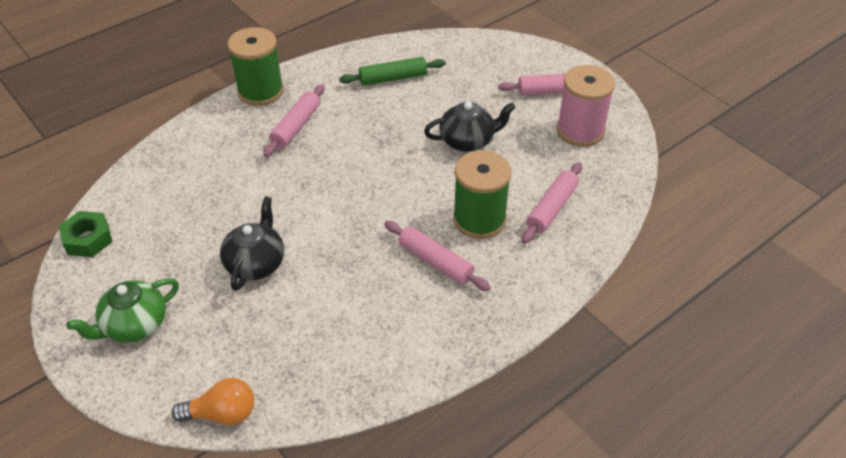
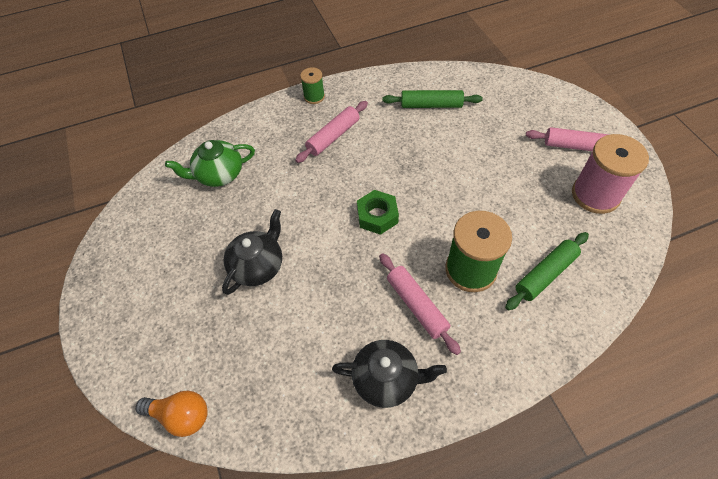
camera: 20 degrees right, 10 degrees up
(88, 239) = (134, 208): green nut -> green nut (377, 216)
(134, 325) = (141, 302): green teapot -> green teapot (219, 174)
(260, 91) = (314, 97): green spool -> green spool, size x0.52
(468, 141) = (482, 183): black teapot -> black teapot (386, 379)
(552, 208) = (545, 274): pink rolling pin -> green rolling pin

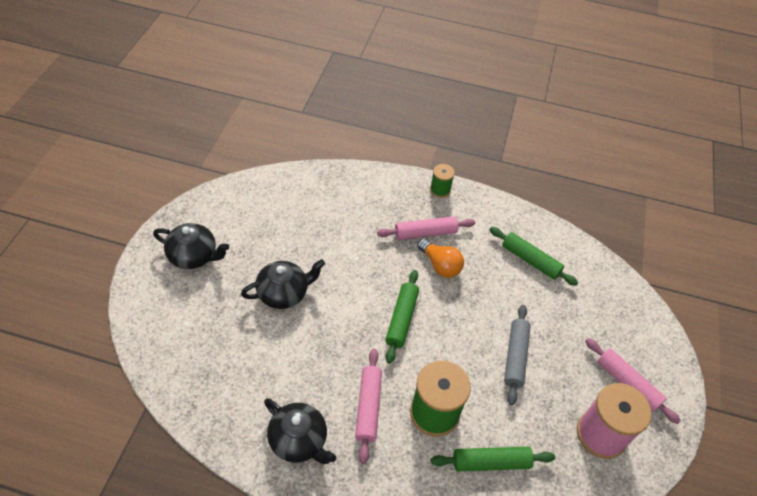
camera: 30 degrees right, 5 degrees down
(141, 293) = (194, 256): none -> black teapot
(181, 415) = (151, 357): orange light bulb -> orange light bulb (440, 265)
(219, 174) = (315, 205): green teapot -> none
(377, 216) = (401, 319): green nut -> green rolling pin
(487, 183) = (515, 357): none -> grey rolling pin

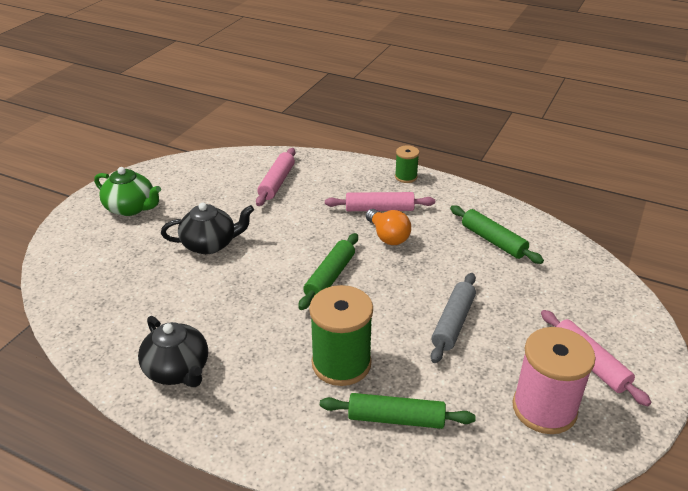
camera: 15 degrees right, 15 degrees down
(194, 256) = (131, 208): black teapot -> green teapot
(368, 407) = (266, 349): pink rolling pin -> pink rolling pin (277, 182)

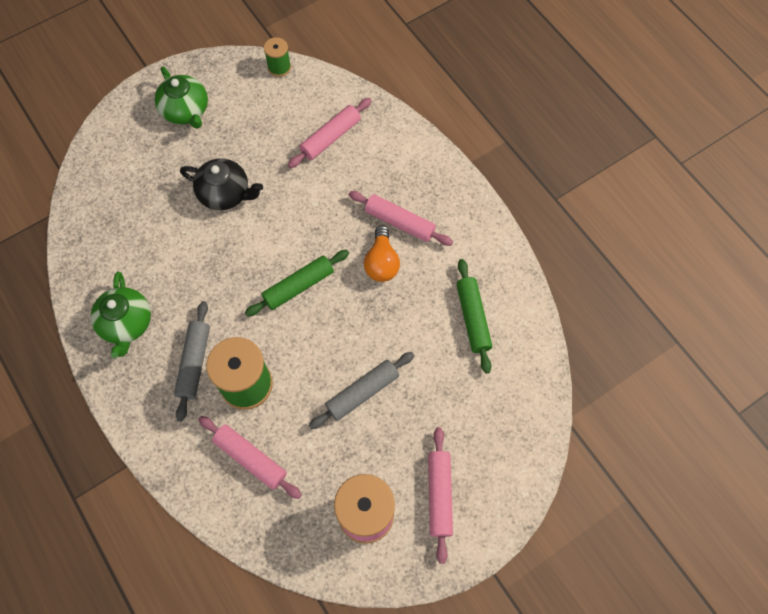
camera: 30 degrees right, 30 degrees up
(178, 370) = (126, 324): black teapot -> green teapot
(274, 370) = (194, 362): none -> grey rolling pin
(396, 419) = (250, 458): green rolling pin -> pink rolling pin
(406, 177) = (457, 189): green spool -> green spool (279, 67)

